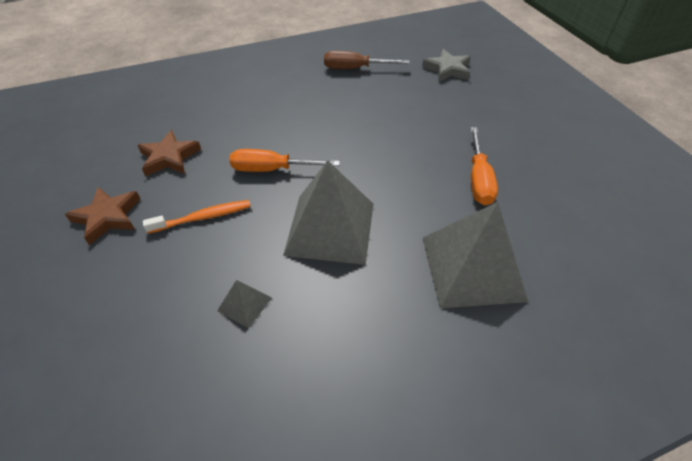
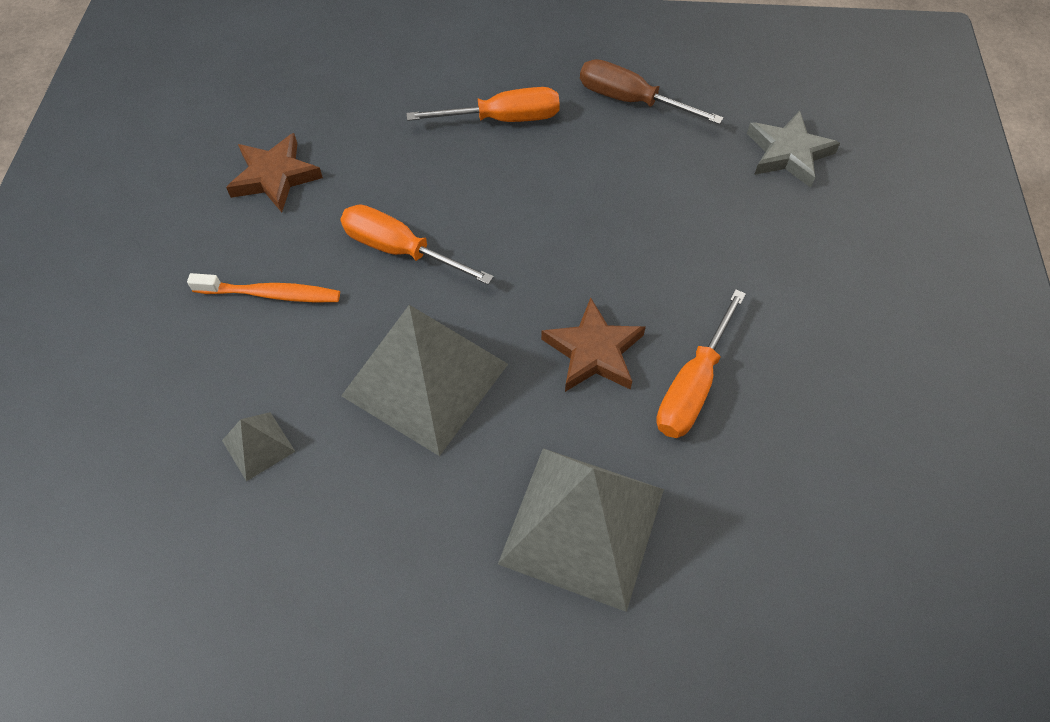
camera: 25 degrees right, 10 degrees up
(107, 217) = (158, 246): brown star -> brown star (593, 351)
(292, 93) = (503, 119): none -> orange screwdriver

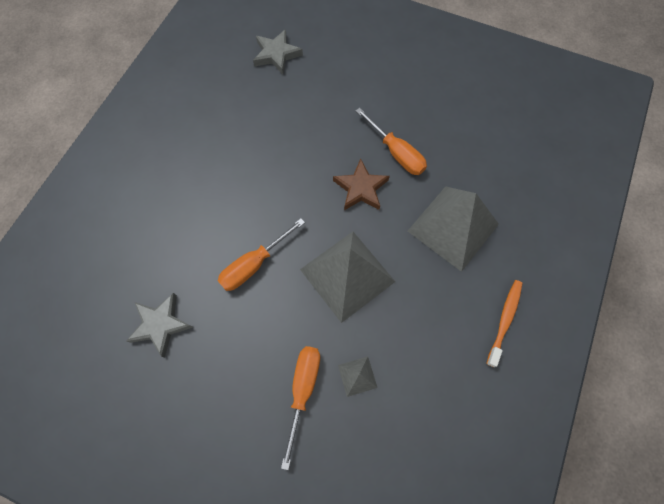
camera: 70 degrees left, 10 degrees up
(270, 294) = (254, 347): orange toothbrush -> orange toothbrush (504, 321)
(275, 176) = (160, 325): brown star -> grey star
(503, 119) = (181, 178): orange screwdriver -> orange screwdriver (303, 390)
(630, 100) = (202, 109): brown screwdriver -> none

